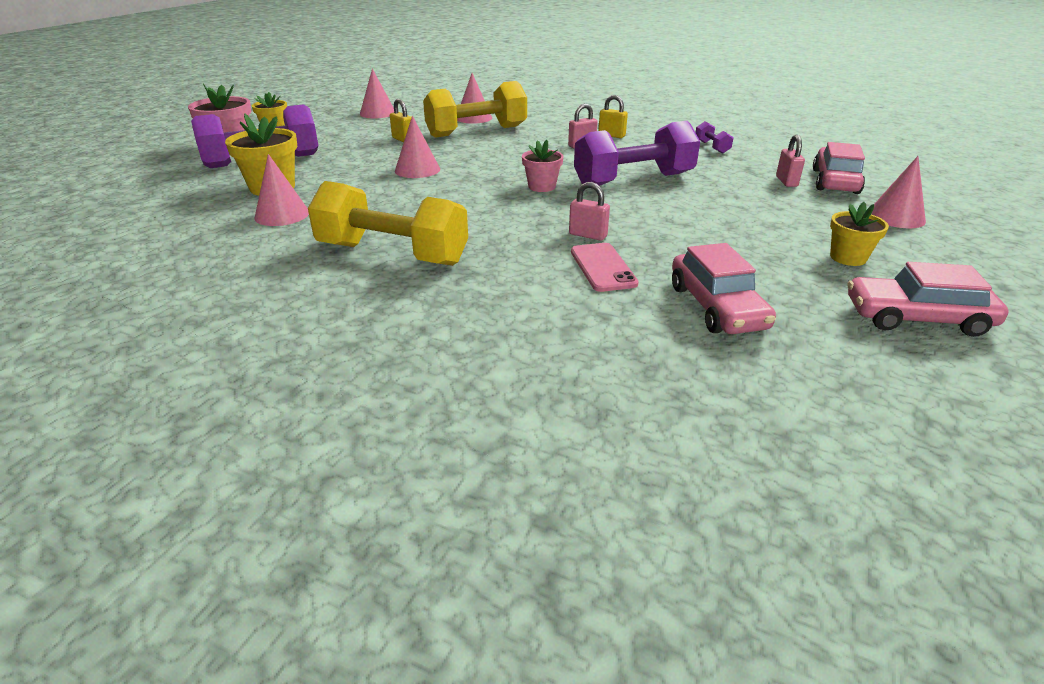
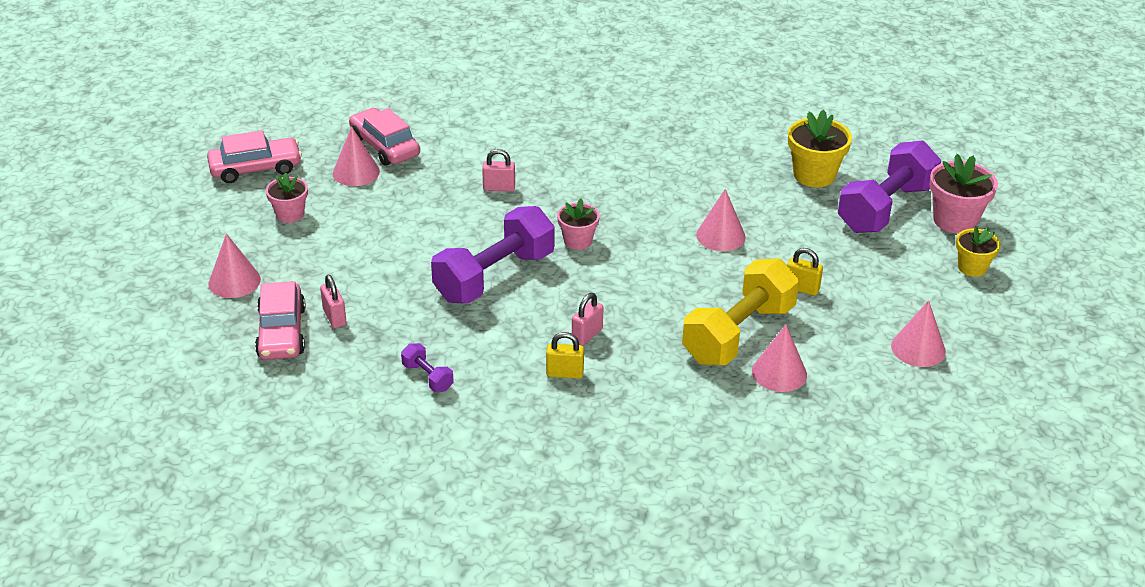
camera: 155 degrees right, 5 degrees up
(282, 215) = (757, 148): pink cone -> pink cone (356, 172)
(392, 254) = (627, 134): yellow dumbbell -> none
(603, 267) = (471, 159): pink phone -> none
(848, 258) = (290, 214): yellow flower pot -> pink flower pot

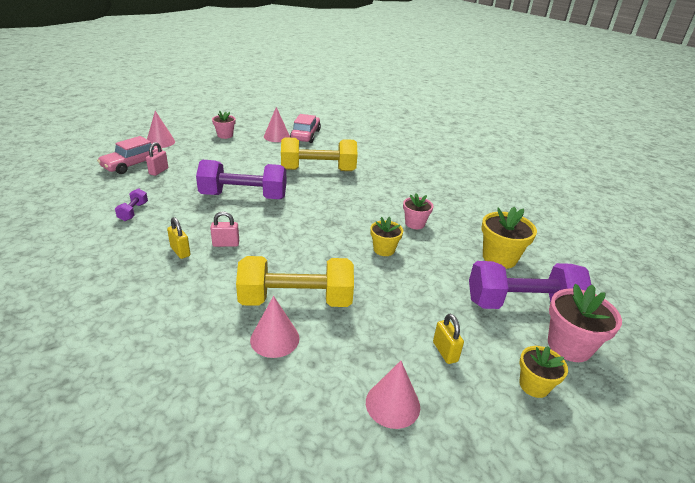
camera: 45 degrees right, 5 degrees down
(256, 168) = (247, 119): pink car -> none
(499, 188) = (318, 170): pink padlock -> yellow dumbbell
(578, 241) = (308, 207): pink flower pot -> pink flower pot (415, 224)
(720, 236) = (384, 249): pink cone -> yellow flower pot
(801, 288) = (380, 306): yellow padlock -> yellow padlock (445, 352)

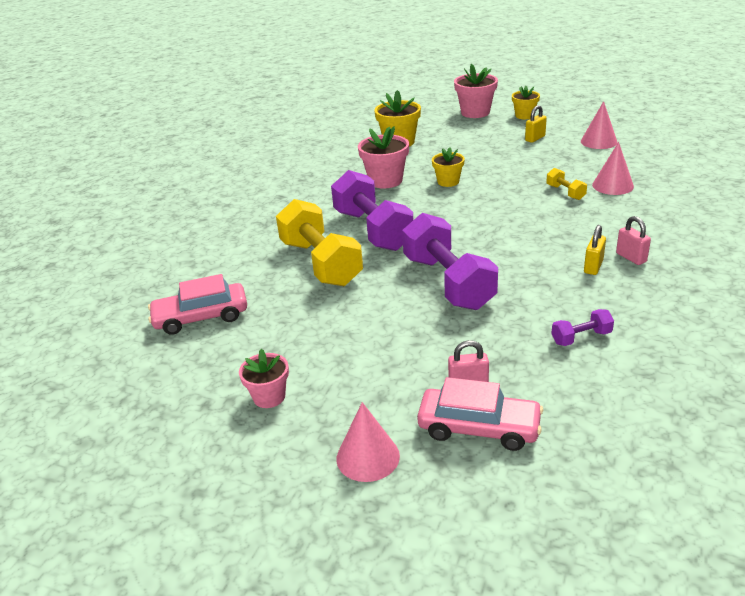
camera: 110 degrees left, 0 degrees up
(226, 244) = (546, 250): pink padlock -> pink padlock (631, 257)
(276, 136) = (229, 341): pink cone -> none
(296, 300) = (565, 192): yellow dumbbell -> yellow dumbbell, size x0.43
(415, 224) = (385, 181): pink flower pot -> pink flower pot, size x1.58
(521, 304) = (450, 128): purple dumbbell -> purple dumbbell (373, 230)

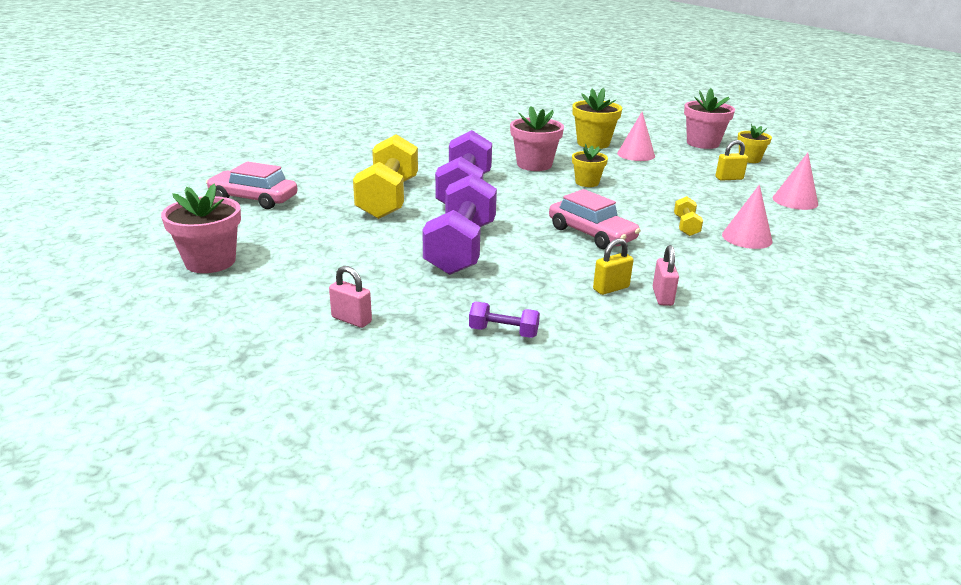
camera: 30 degrees right, 5 degrees down
(269, 397) = (210, 262): pink flower pot -> pink flower pot, size x1.58
(368, 457) = (203, 327): pink cone -> pink cone (636, 154)
(479, 428) = (308, 350): pink car -> pink car (591, 234)

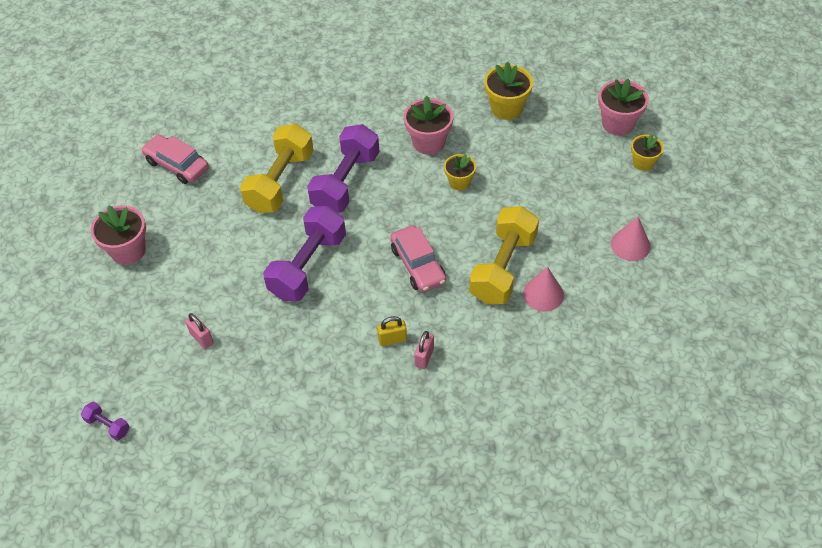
camera: 20 degrees right, 25 degrees up
(503, 332) = (293, 373): purple dumbbell -> purple dumbbell (108, 425)
(636, 154) = (535, 136): pink cone -> none
(686, 226) = (503, 268): yellow dumbbell -> yellow dumbbell, size x2.31
(729, 178) = (596, 196): yellow padlock -> none

